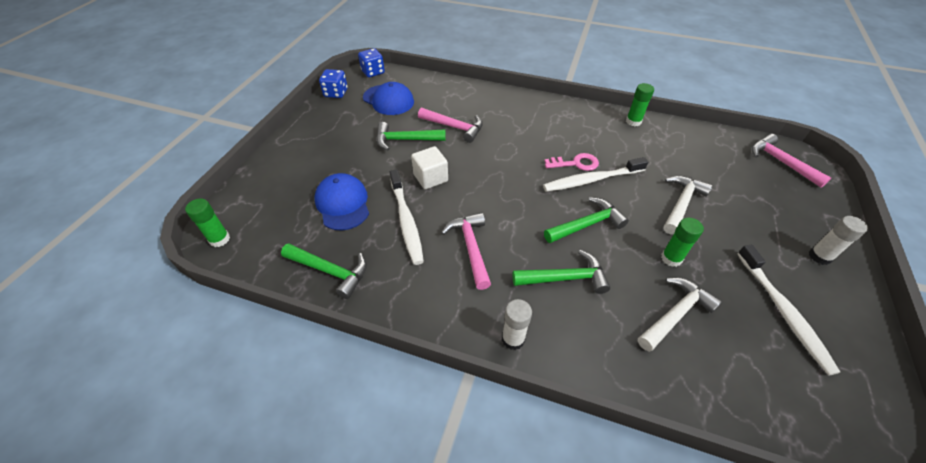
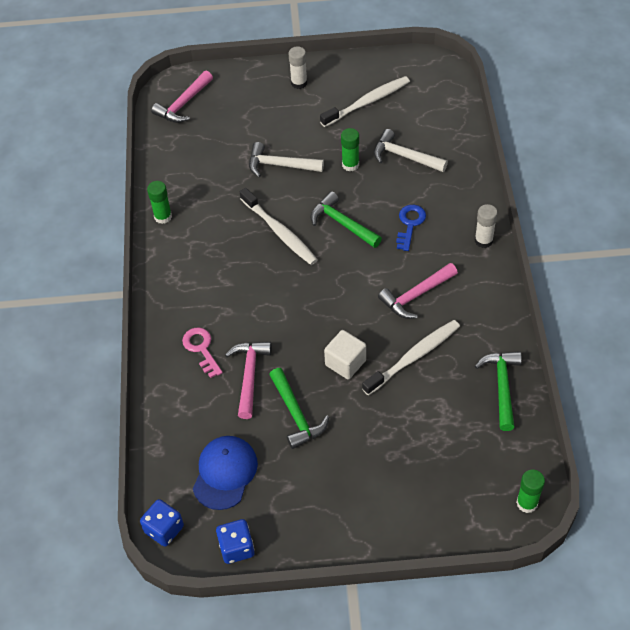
camera: 110 degrees left, 5 degrees up
(343, 204) = (423, 422): blue cap -> none
(565, 278) = (410, 224): green hammer -> blue key
(576, 163) = (260, 249): pink key -> pink key (201, 349)

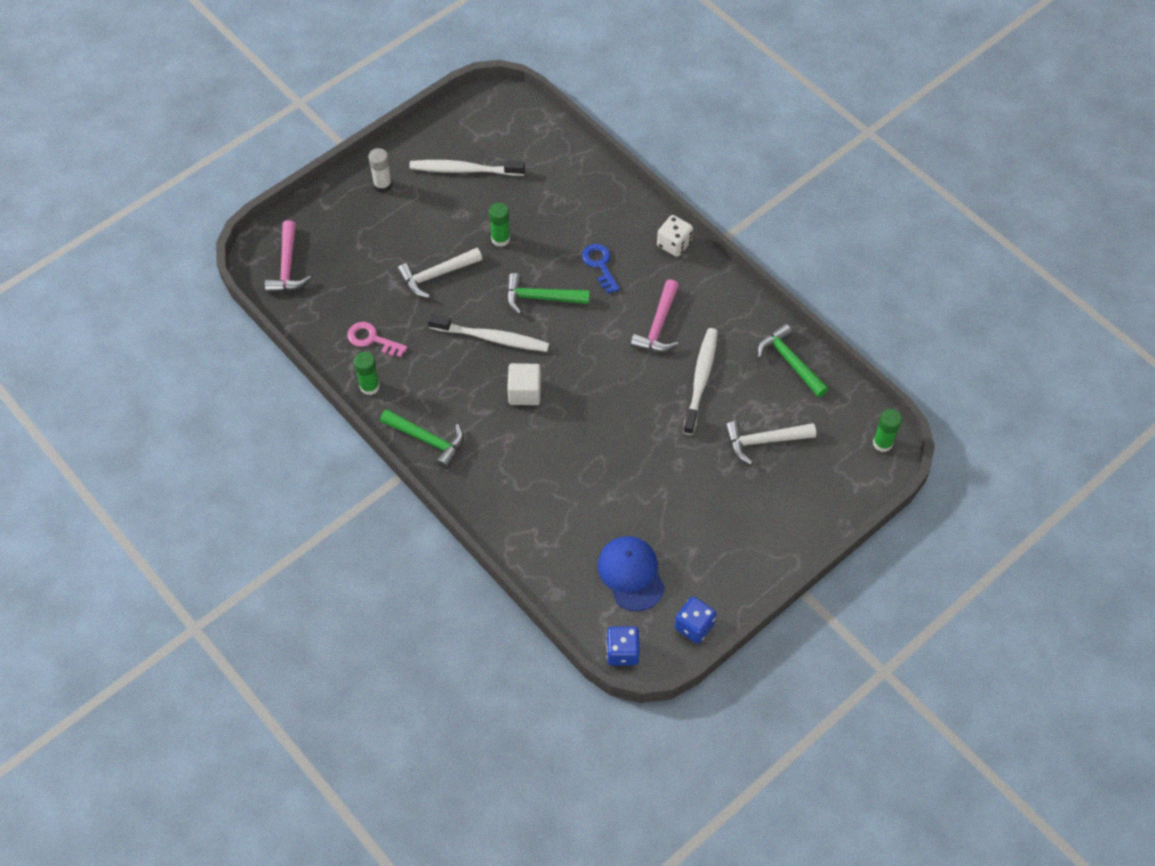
camera: 40 degrees left, 5 degrees up
(201, 349) = (516, 484): pink key -> pink key (372, 339)
(249, 375) = (578, 480): pink hammer -> none
(296, 415) = (647, 488): green hammer -> green hammer (428, 440)
(345, 363) = (649, 419): white cube -> white cube (524, 392)
(367, 102) = (464, 170): white toothbrush -> white toothbrush turned 105 degrees counterclockwise
(404, 156) = (542, 204): white hammer -> white hammer (763, 441)
(483, 241) = (674, 244): white glue stick -> white dice

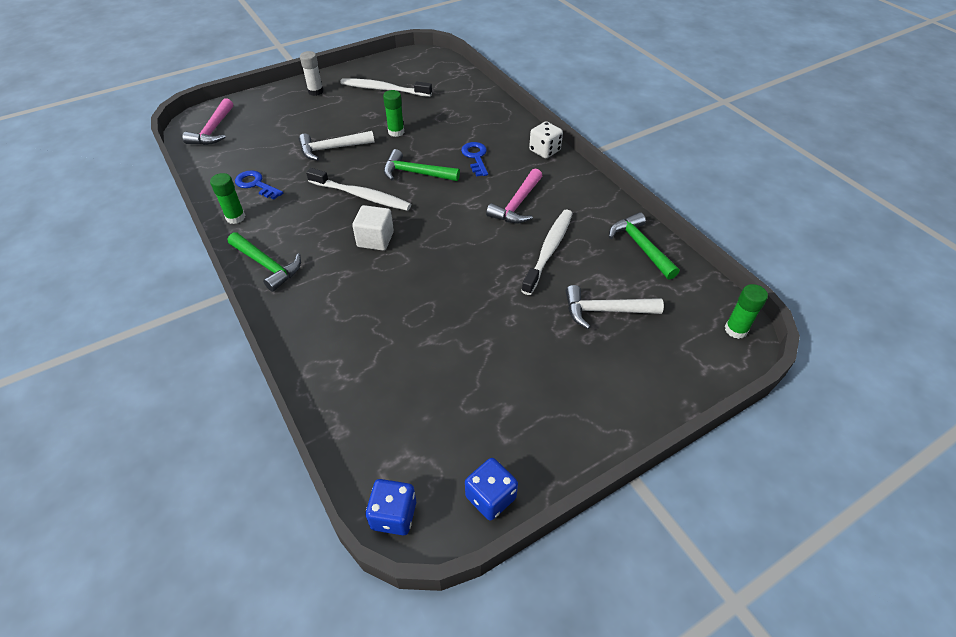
camera: 10 degrees right, 10 degrees down
(372, 339) = (256, 184): pink key -> blue key
(631, 574) = (430, 423): blue cap -> none

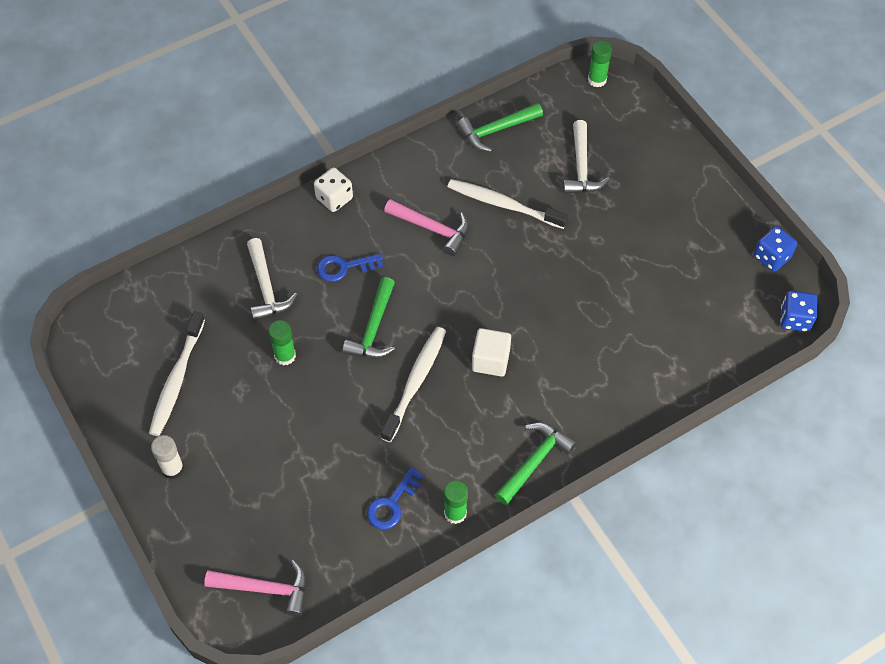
camera: 90 degrees left, 10 degrees up
(332, 149) = (319, 427): white hammer -> white hammer (266, 288)

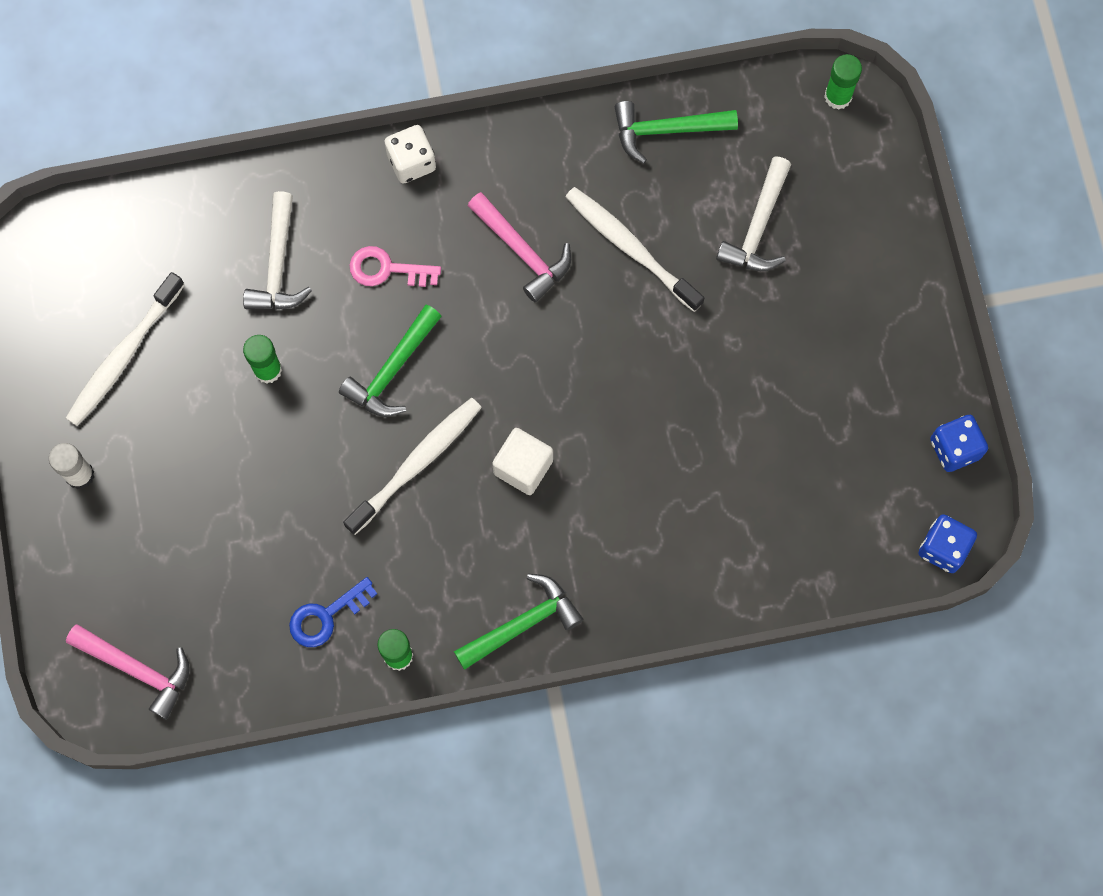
camera: 20 degrees right, 15 degrees up
(344, 267) = (387, 269): blue key -> pink key

